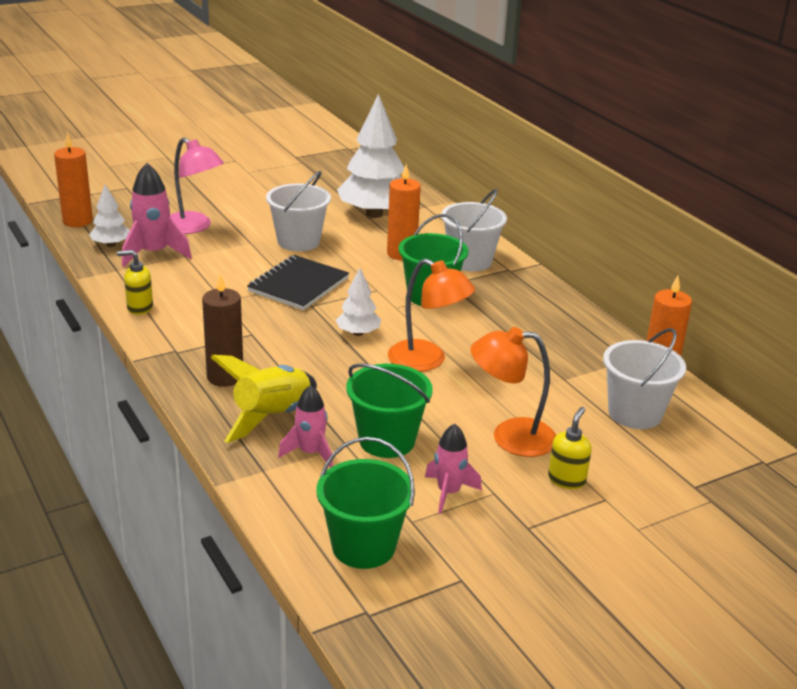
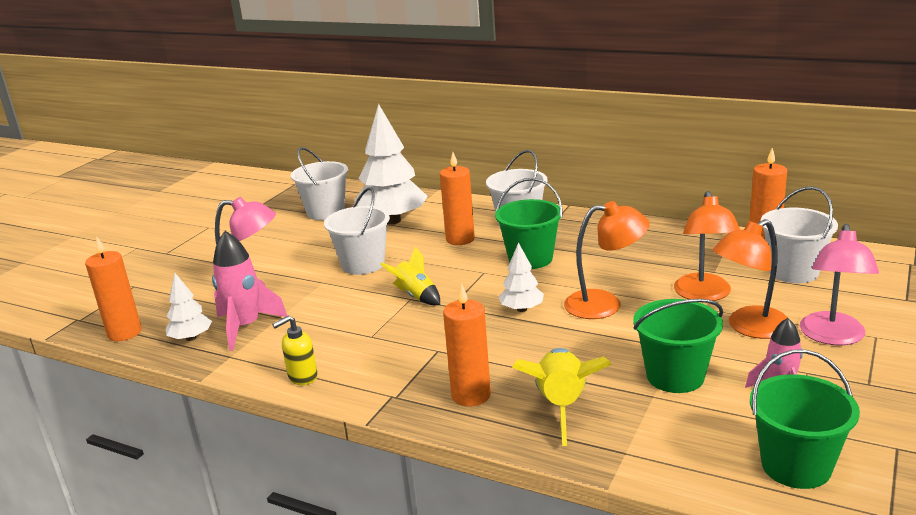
camera: 30 degrees left, 5 degrees down
(225, 377) = (471, 395): brown candle -> orange candle
(298, 285) = (416, 296): black notebook -> yellow rocket
(310, 453) = (637, 417): pink rocket -> none
(335, 184) = (325, 212): none -> white bucket
(520, 393) = (704, 295): none -> orange lamp
(566, 480) = (832, 337): yellow soap dispenser -> pink lamp

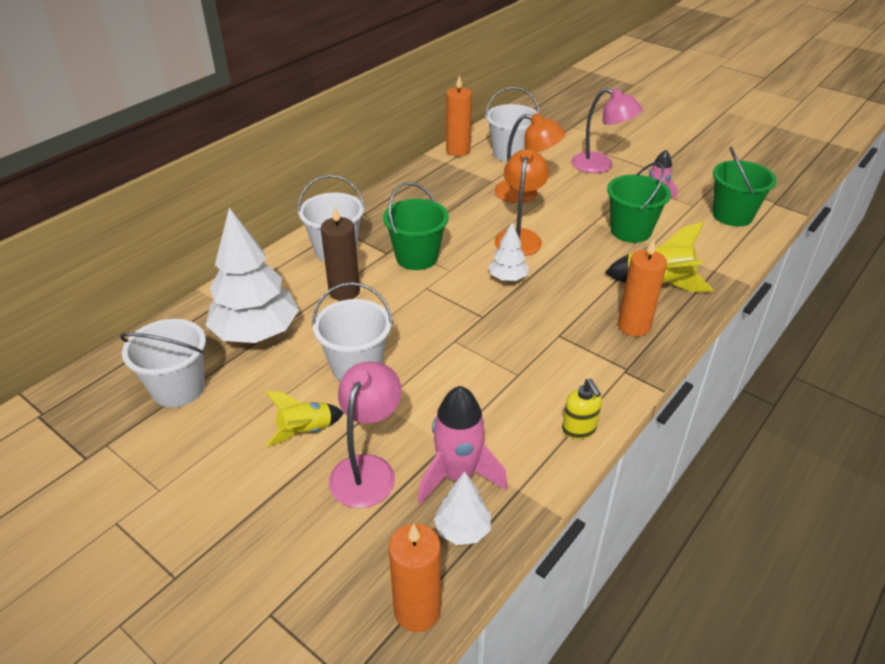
camera: 80 degrees left, 15 degrees up
(416, 296) = (451, 336): yellow rocket -> yellow rocket (305, 431)
(460, 239) = (344, 291): orange candle -> brown candle
(749, 328) = (578, 189): orange lamp -> none

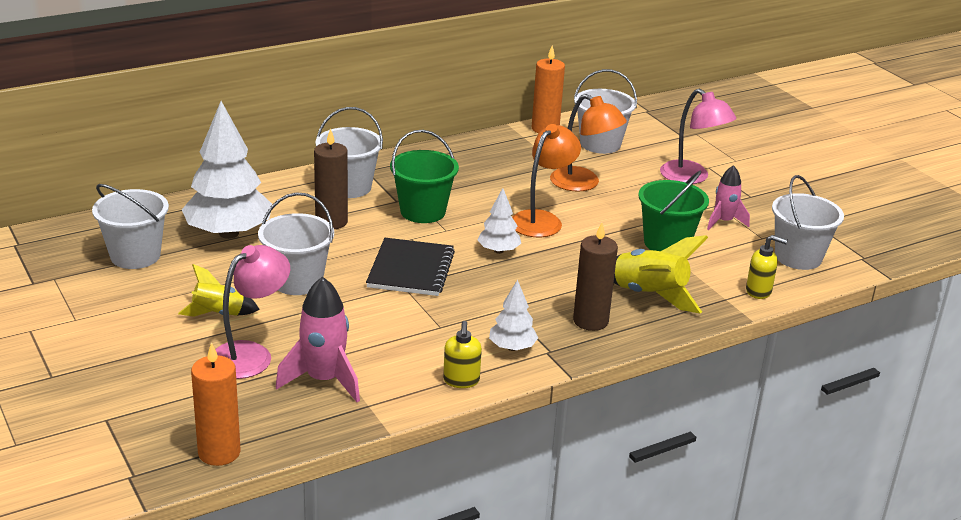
camera: 20 degrees right, 10 degrees down
(449, 321) = (411, 270): none -> black notebook
(462, 529) = (297, 416): white tree -> white tree (512, 347)
(634, 326) = (590, 321): orange candle -> brown candle
(732, 215) = (798, 257): green bucket -> white bucket
(732, 255) = (759, 291): none -> yellow soap dispenser

